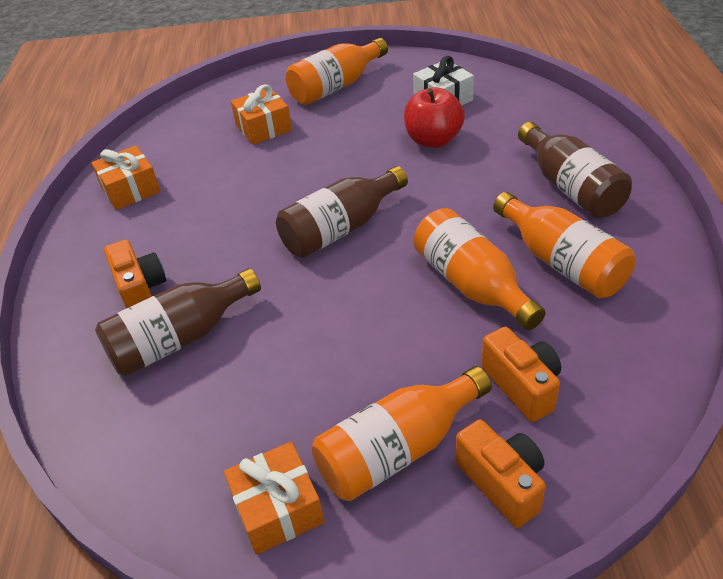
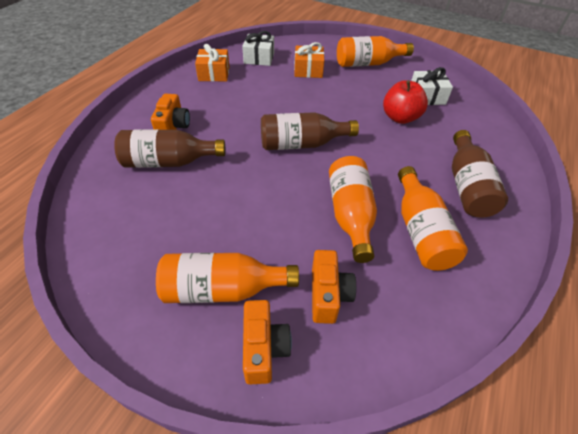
camera: 25 degrees right, 5 degrees up
(178, 139) = (259, 58): none -> white gift
(278, 508) = (133, 283): orange gift -> none

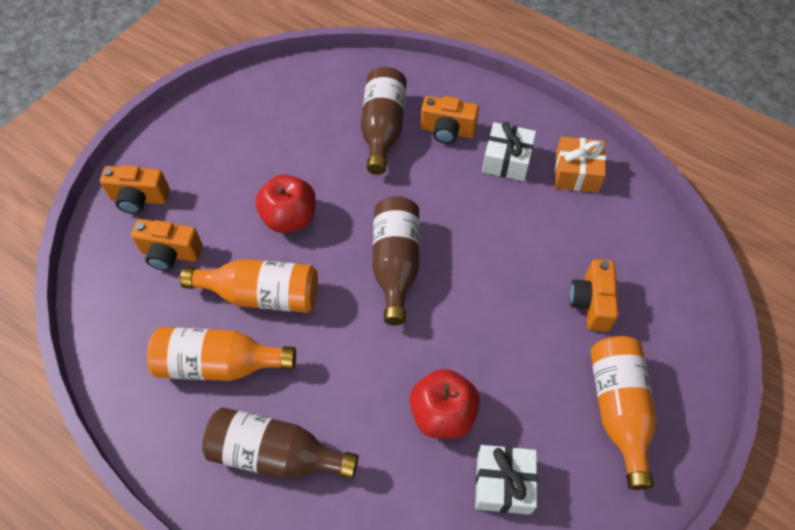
camera: 100 degrees right, 10 degrees up
(223, 289) = (204, 173): orange bottle -> none
(259, 58) = (628, 235): white gift -> white gift (507, 160)
(271, 209) = (289, 218): none -> red apple
(308, 70) = (591, 303): orange gift -> orange camera

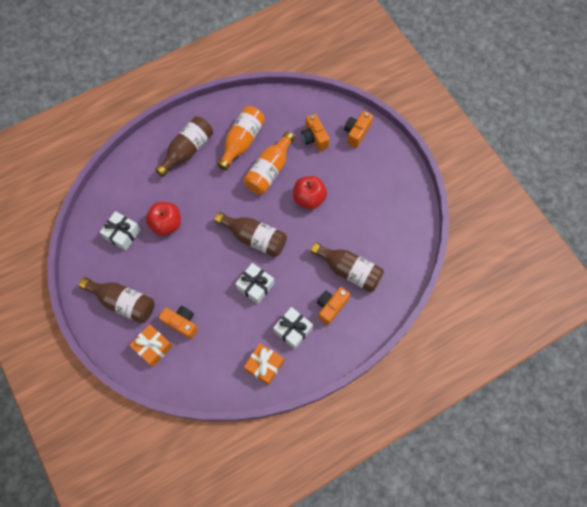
camera: 115 degrees right, 10 degrees up
(170, 253) = (314, 138): orange camera -> orange camera turned 60 degrees counterclockwise
(472, 230) = (255, 286): none -> white gift
(618, 410) = (123, 302): orange bottle -> brown bottle
(653, 325) = (153, 347): none -> orange gift

